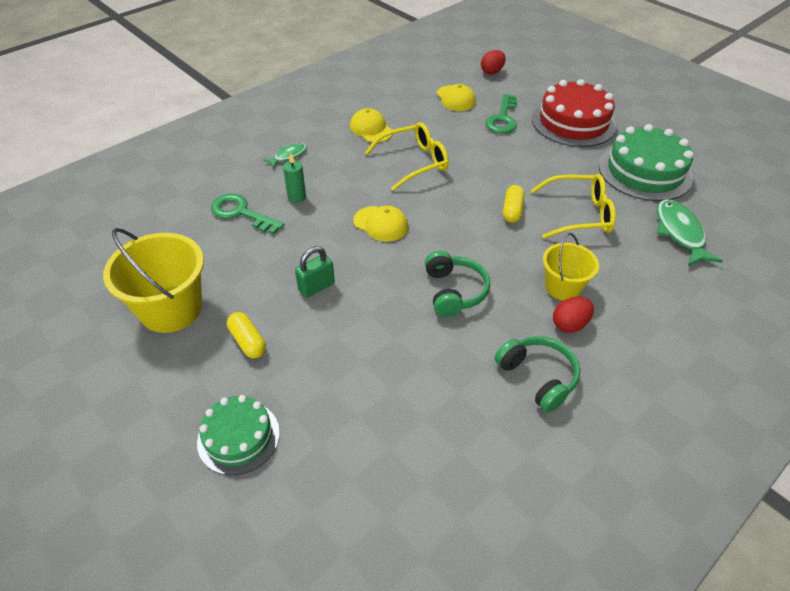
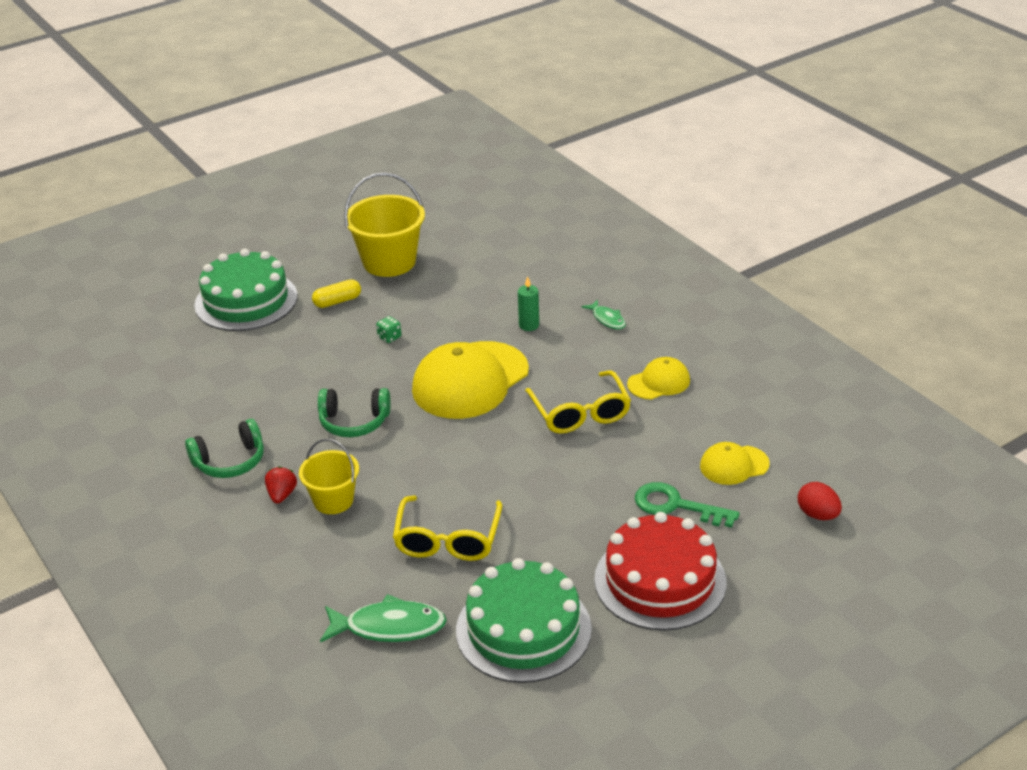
camera: 100 degrees right, 10 degrees down
(238, 437) = (246, 301): green cake -> green cake, size x1.64
(241, 213) = (510, 291): green key -> none
(316, 287) = (389, 337): green padlock -> green dice
(381, 224) = (470, 380): yellow cap -> yellow cap, size x1.98
(512, 210) = (469, 482): yellow capsule -> none
(569, 324) = (282, 495): red egg -> red strawberry

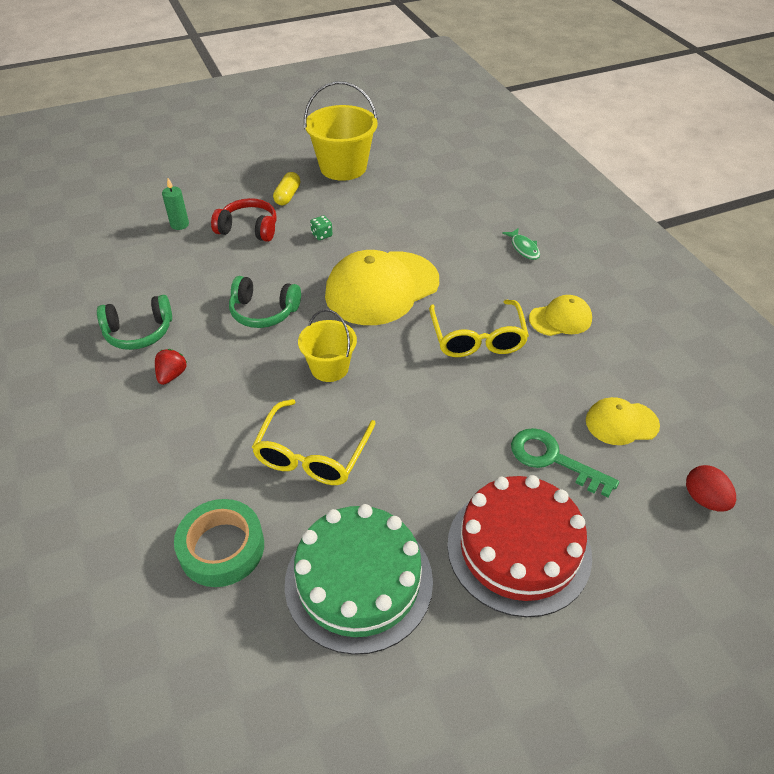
camera: 10 degrees right, 10 degrees up
(246, 301) = (211, 184): green cake -> none
(307, 342) = (249, 229): none -> red headphones
(333, 500) = (217, 390): yellow bucket -> yellow bucket (329, 368)
(337, 301) = (287, 196): yellow capsule -> yellow capsule turned 60 degrees counterclockwise
(389, 627) = (222, 548): green fish -> green tape
(529, 325) = (450, 243): green candle -> green candle (179, 224)

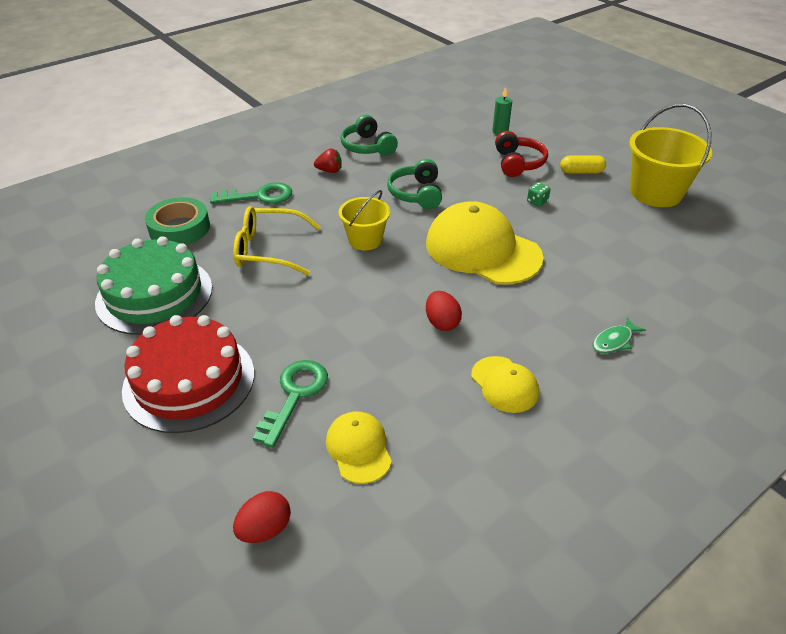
camera: 75 degrees right, 5 degrees down
(191, 452) = (259, 196): none -> green key
(477, 338) = (442, 323): yellow glasses -> red egg

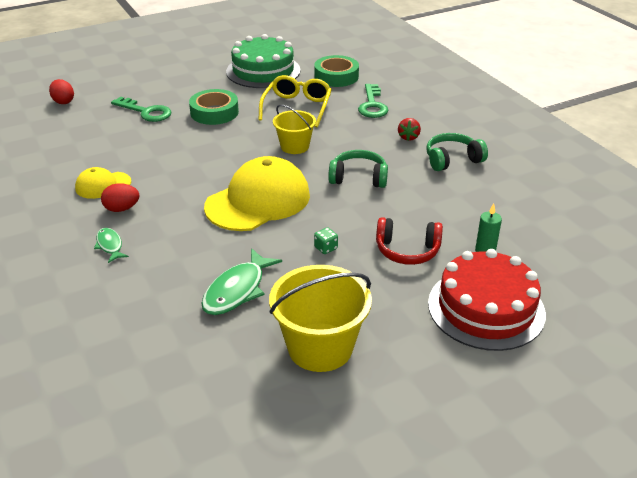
camera: 100 degrees right, 5 degrees down
(189, 381) = (179, 82): red cake -> red cake (486, 308)
(289, 320) = (214, 112): none -> green tape
(359, 448) = (92, 129): yellow cap -> none
(442, 323) = (178, 169): red egg -> red egg (122, 209)
(581, 172) = (380, 296): yellow capsule -> none
(623, 241) = (237, 290): none -> green fish

